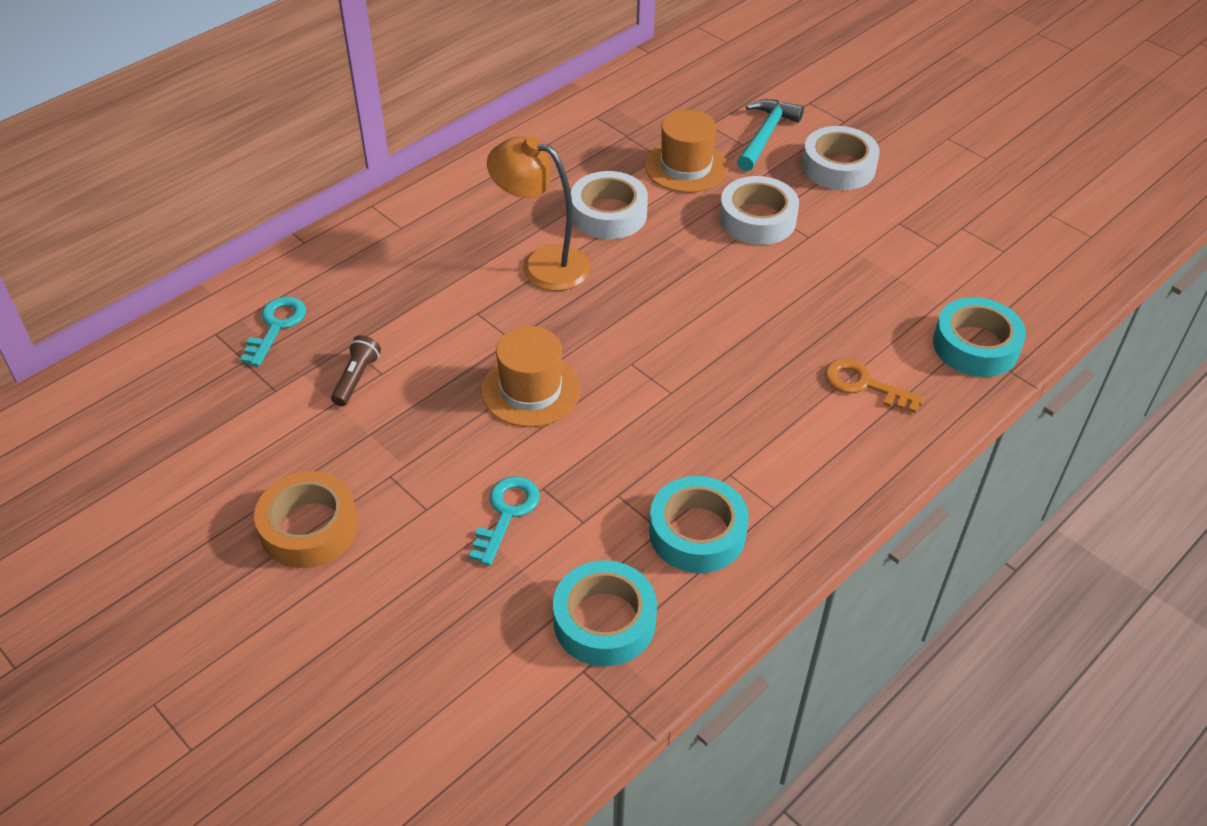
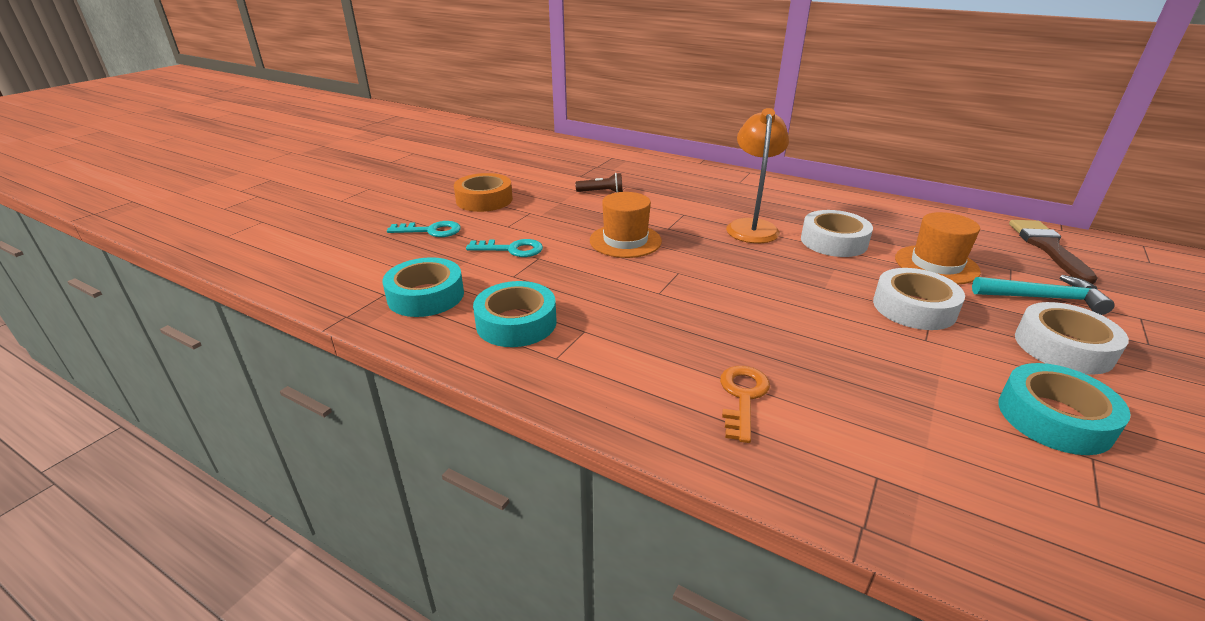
camera: 75 degrees right, 15 degrees down
(276, 326) = (627, 168): turquoise key -> turquoise key (431, 231)
(680, 81) = (1048, 248): none -> brown brush
(975, 346) = (879, 486): turquoise tape -> turquoise tape (1054, 418)

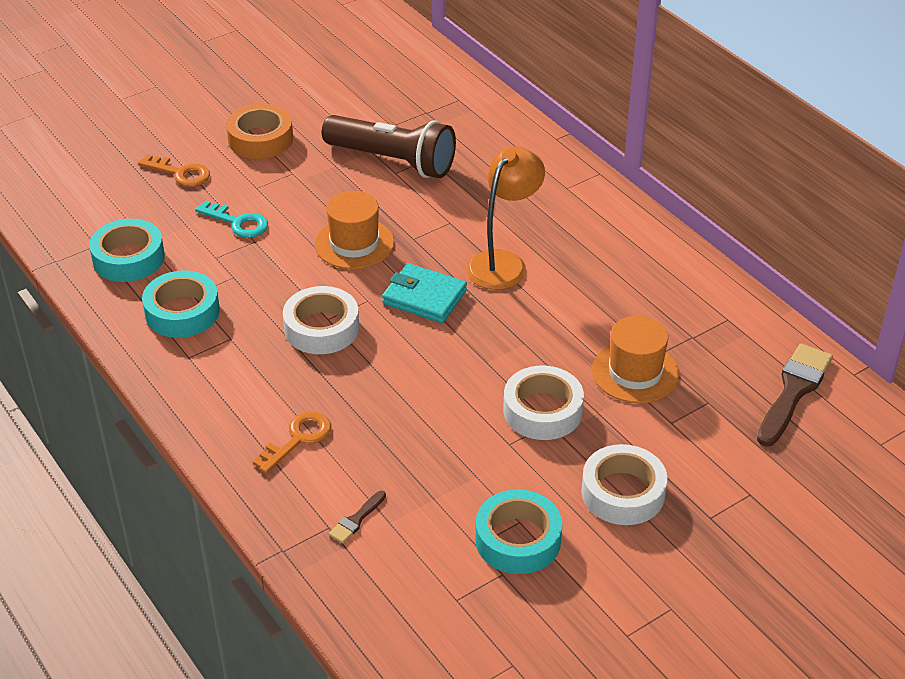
camera: 25 degrees right, 10 degrees up
(431, 231) = (180, 173): turquoise key -> orange key
(601, 192) = (393, 161): brown flashlight -> brown flashlight, size x2.34
(721, 259) = (424, 297): none -> turquoise wallet
(833, 241) = (566, 310): white tape -> white tape (321, 328)
(893, 457) = (356, 519): none -> brown brush
(1043, 298) = (686, 443): turquoise hammer -> none

